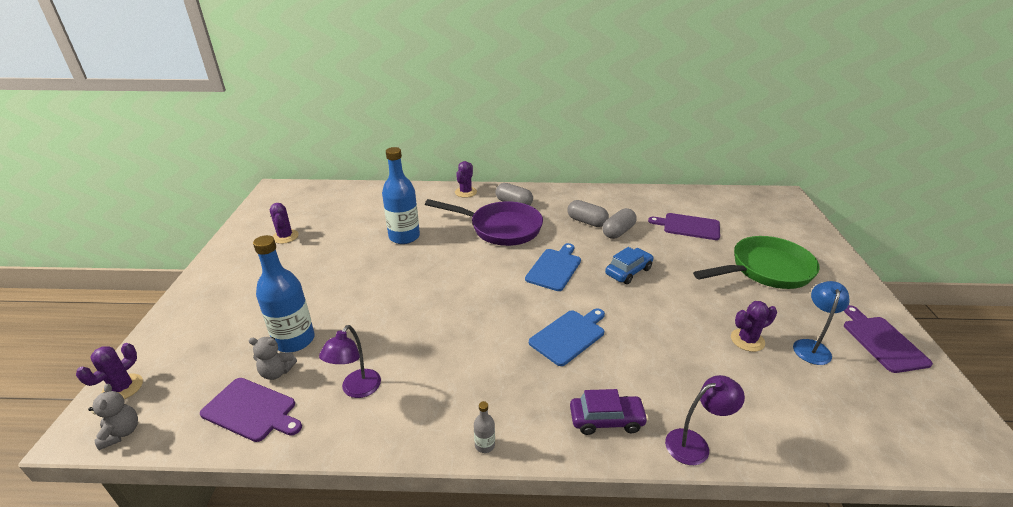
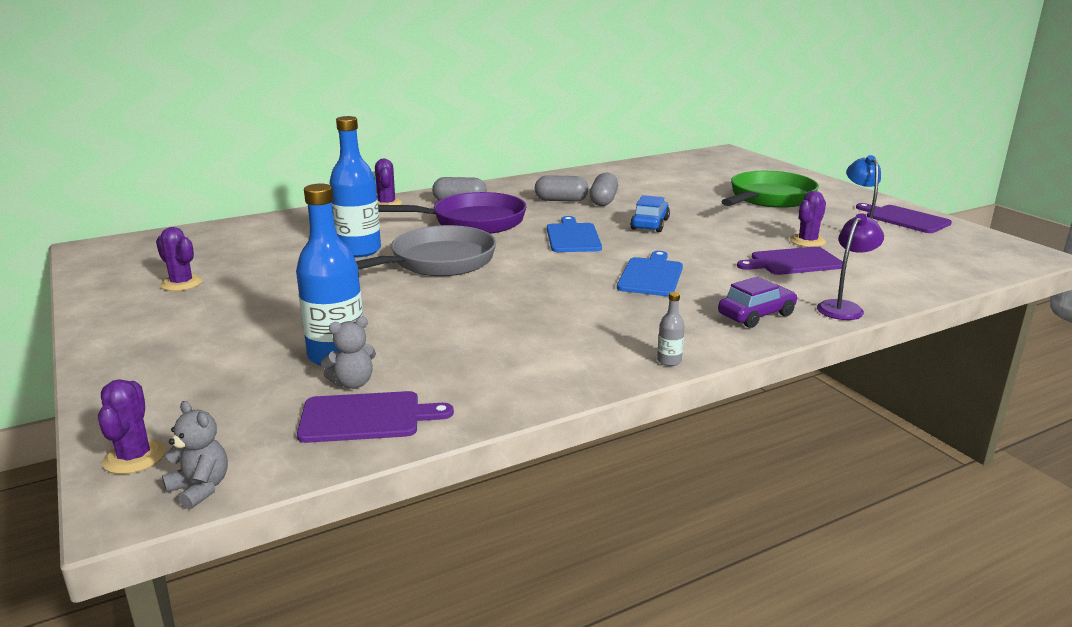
camera: 30 degrees left, 10 degrees down
(357, 390) = (477, 367): purple lamp -> none
(437, 266) = (436, 263): none -> grey pan
(688, 226) = (666, 185): purple cutting board -> purple cutting board (793, 262)

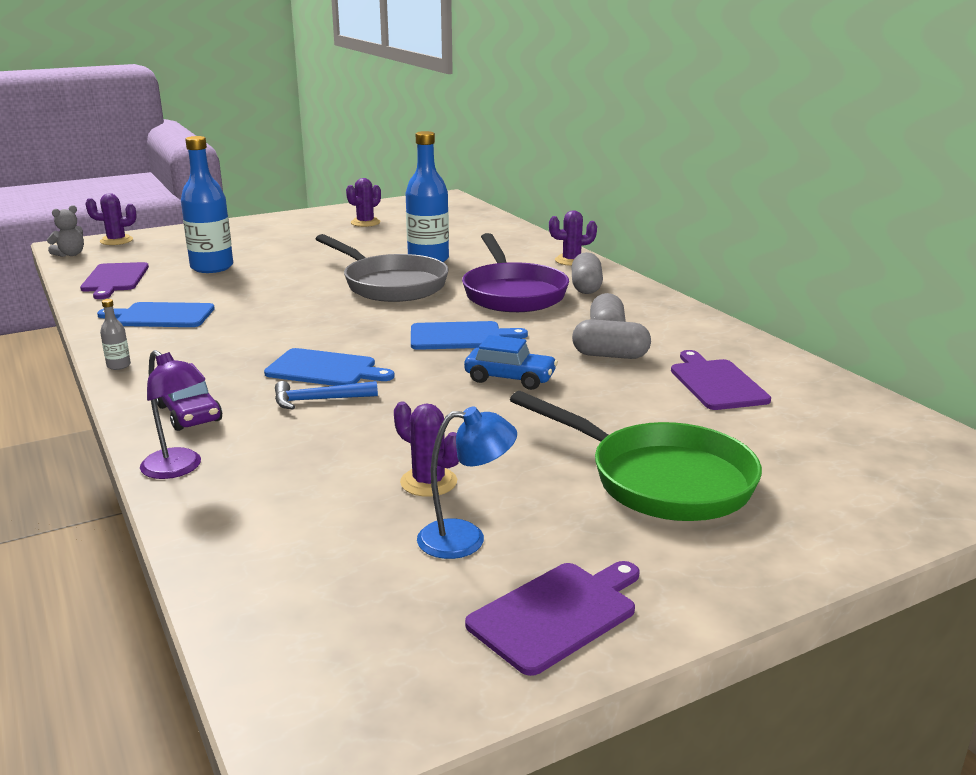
camera: 90 degrees right, 0 degrees up
(353, 383) = (165, 273): grey teddy bear -> none
(521, 361) = (161, 316): none -> blue cutting board
(709, 274) = (319, 400): none -> blue hammer
(793, 262) = (344, 458): purple cutting board -> purple cutting board (716, 383)

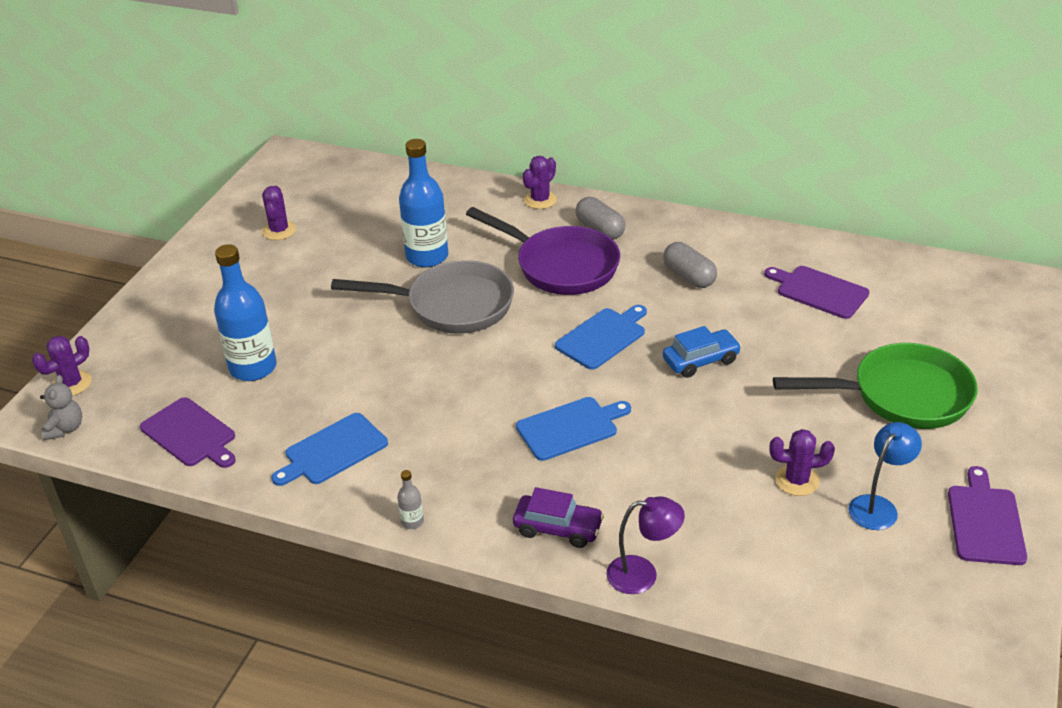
camera: 40 degrees left, 15 degrees up
(319, 400) = (619, 458): blue hammer -> none
(610, 355) = (725, 300): grey capsule -> none

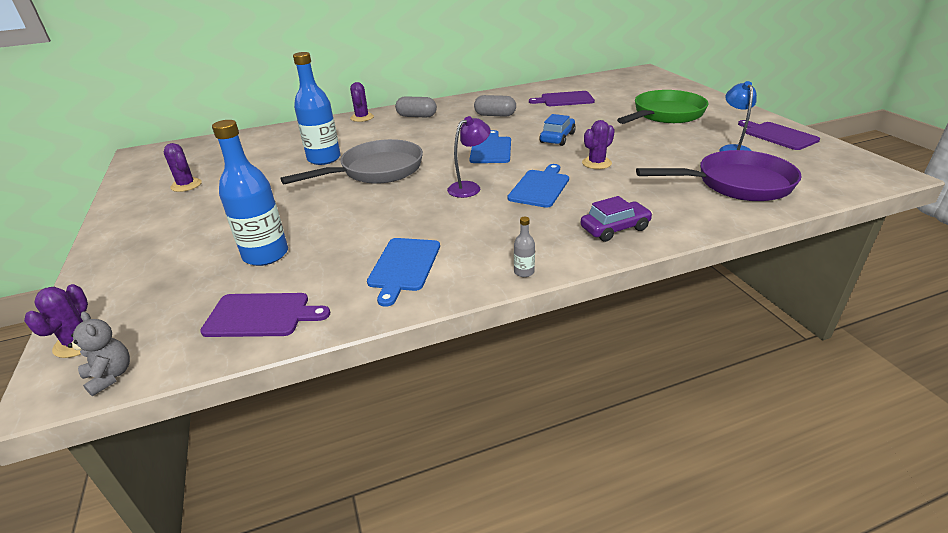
camera: 40 degrees left, 5 degrees down
(561, 266) = (418, 134): purple pan -> purple pan (736, 184)
(643, 574) = (695, 223): purple lamp -> purple lamp (469, 187)
(797, 480) = (684, 156): purple cactus -> purple cactus (596, 163)

